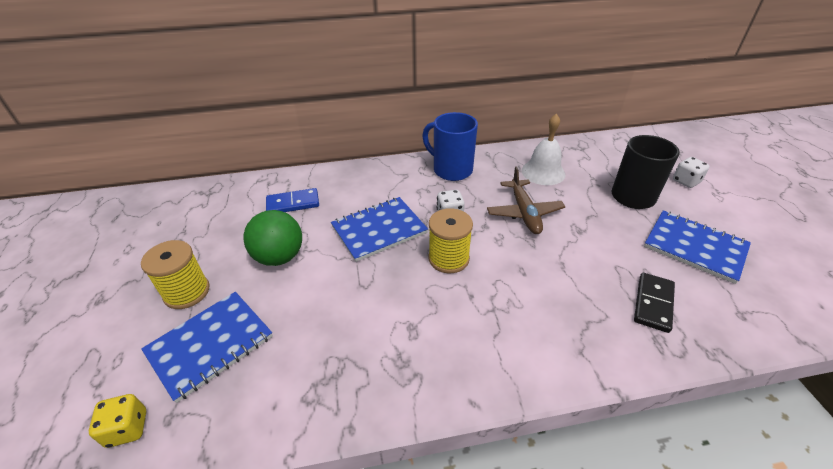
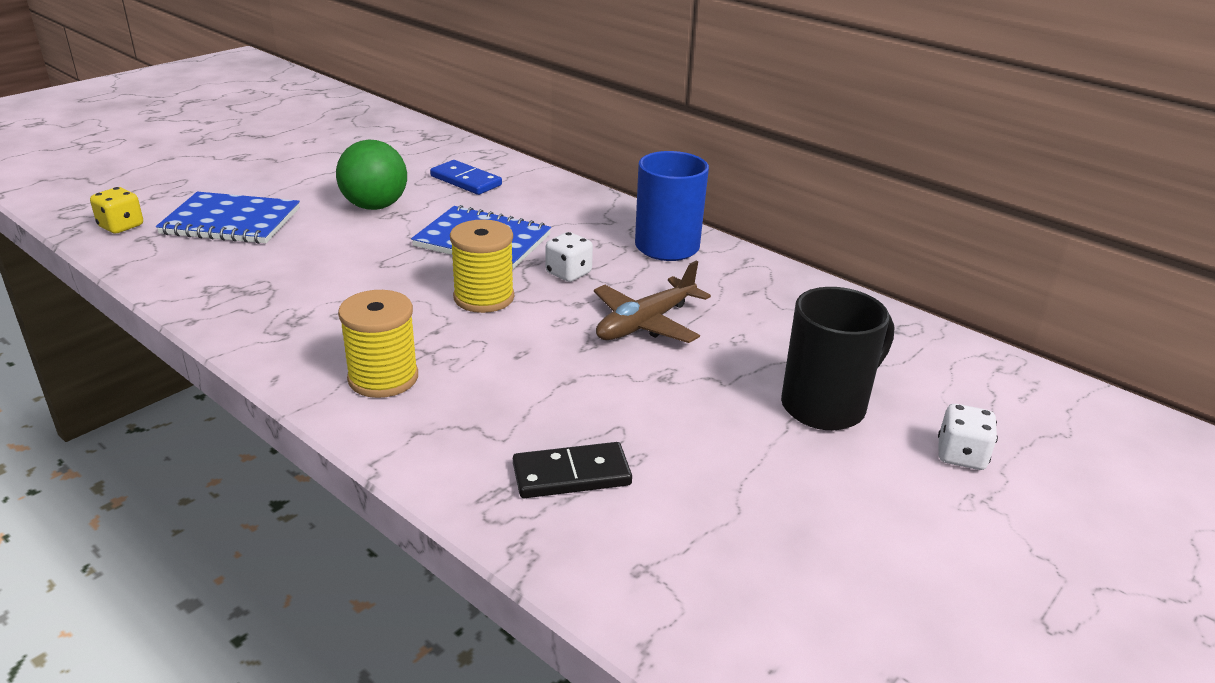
camera: 50 degrees right, 10 degrees down
(187, 292) = (282, 186): yellow spool -> yellow spool (383, 378)
(543, 172) = (769, 313): white bell -> none
(695, 247) = (764, 495): blue notebook -> none

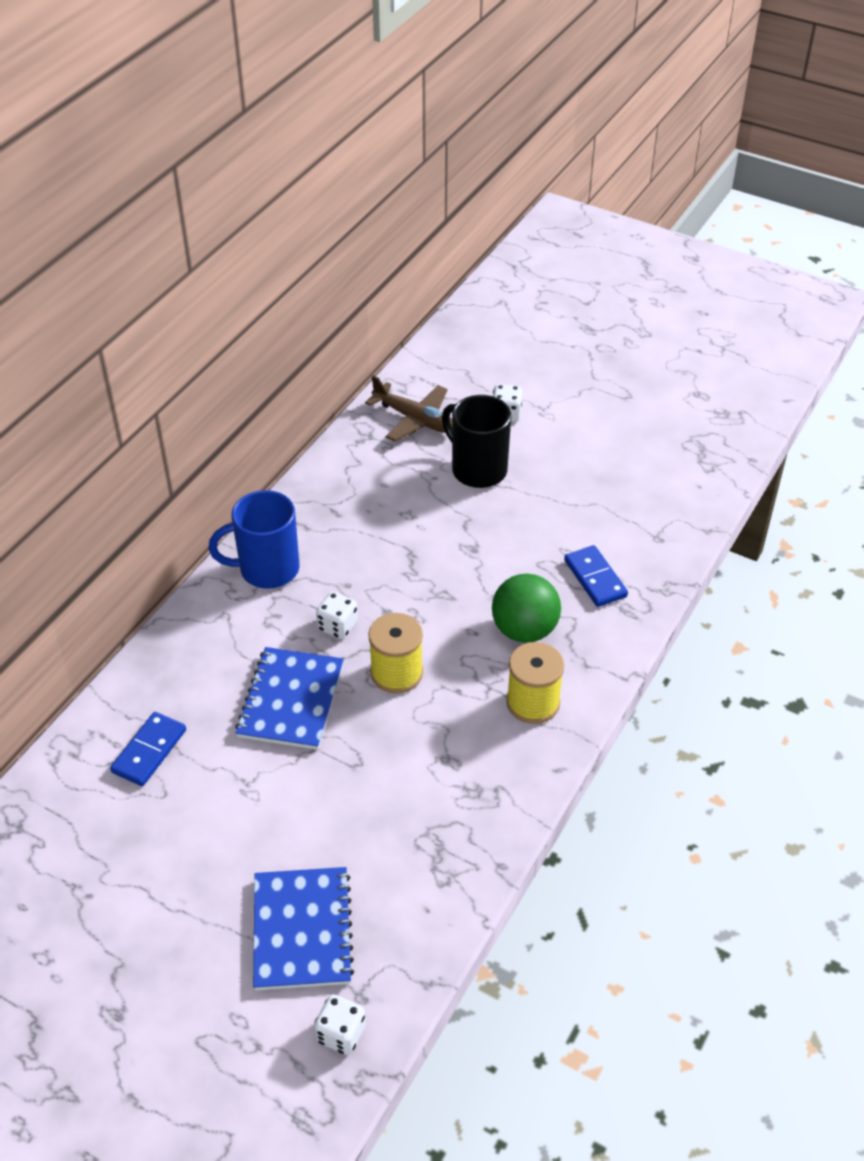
camera: 100 degrees left, 15 degrees up
(121, 226) = (341, 1033): yellow dice -> white dice
(375, 206) = (234, 812): green ball -> green ball (524, 630)
(571, 475) = (595, 578): black domino -> blue domino
(645, 323) = (404, 567): brown plane -> brown plane (415, 419)

